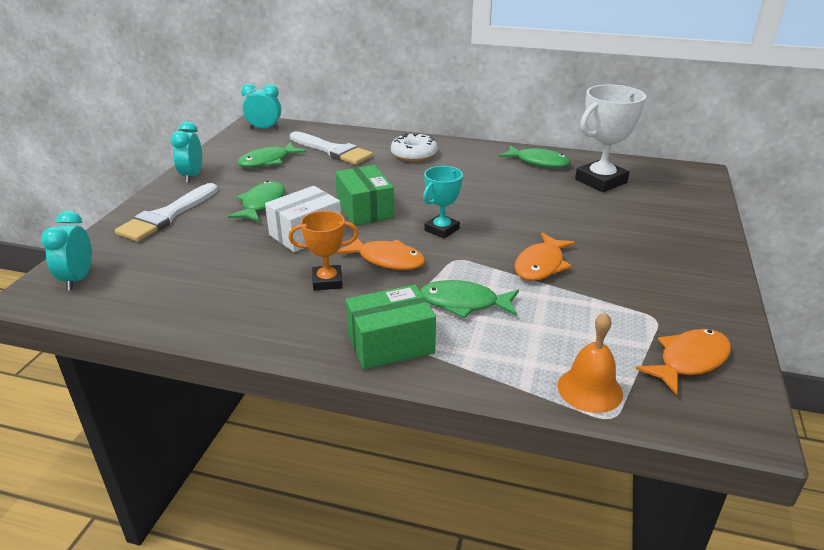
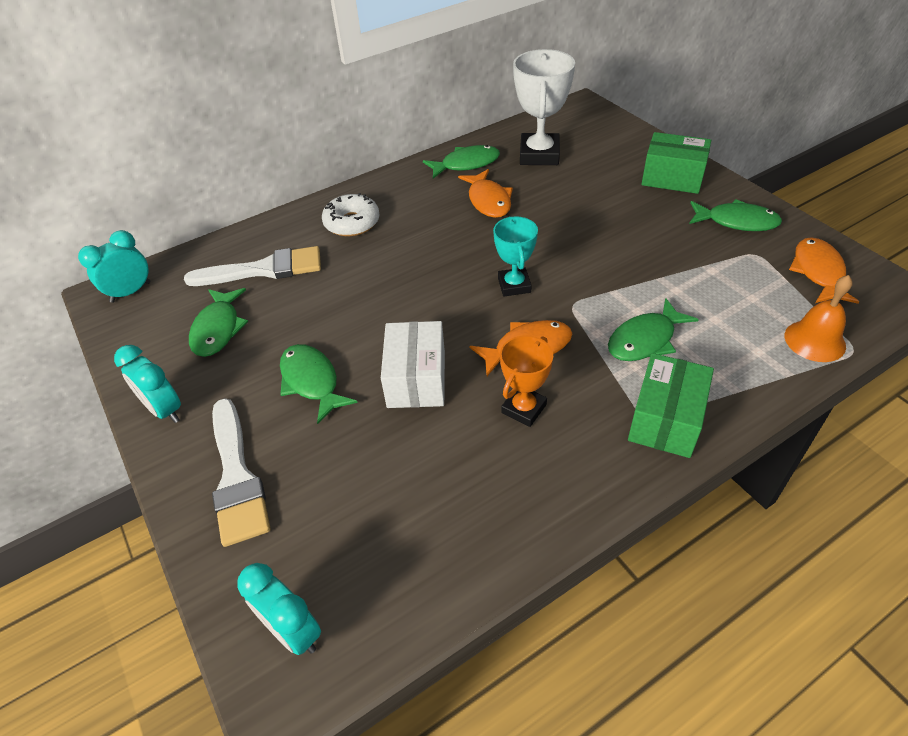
camera: 45 degrees left, 15 degrees up
(365, 209) = (419, 313): green box -> green box (672, 178)
(541, 265) = (631, 264): orange fish -> orange fish (488, 201)
(682, 293) = (736, 222): none -> green fish

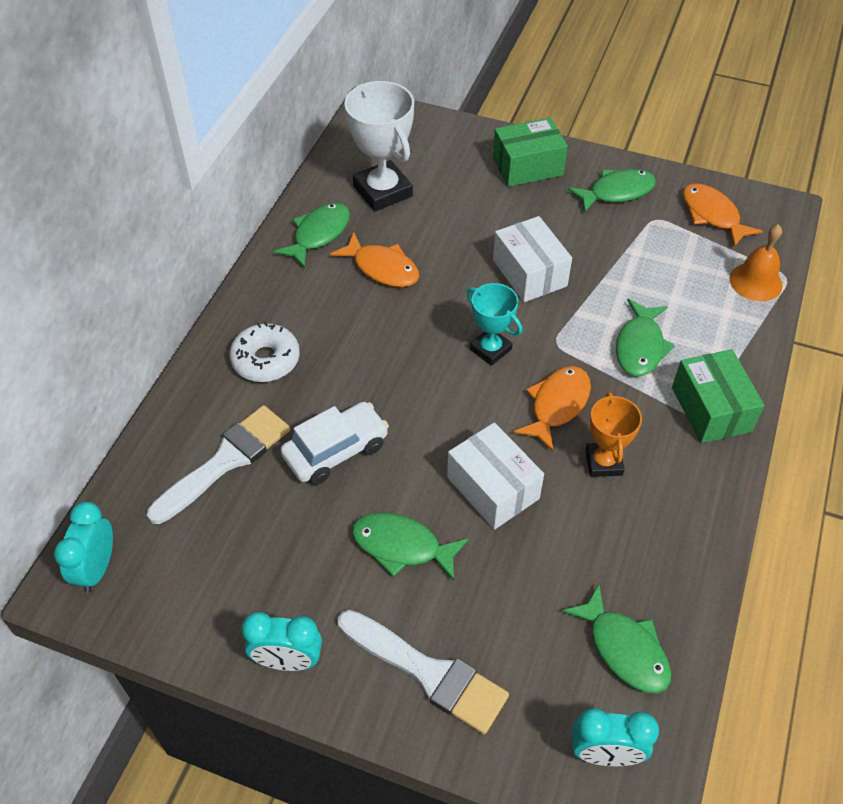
camera: 40 degrees left, 5 degrees up
(218, 329) = (249, 550): green fish -> green fish (624, 648)
(335, 298) = (336, 451): none -> white car
(600, 248) = (529, 273): none -> white box

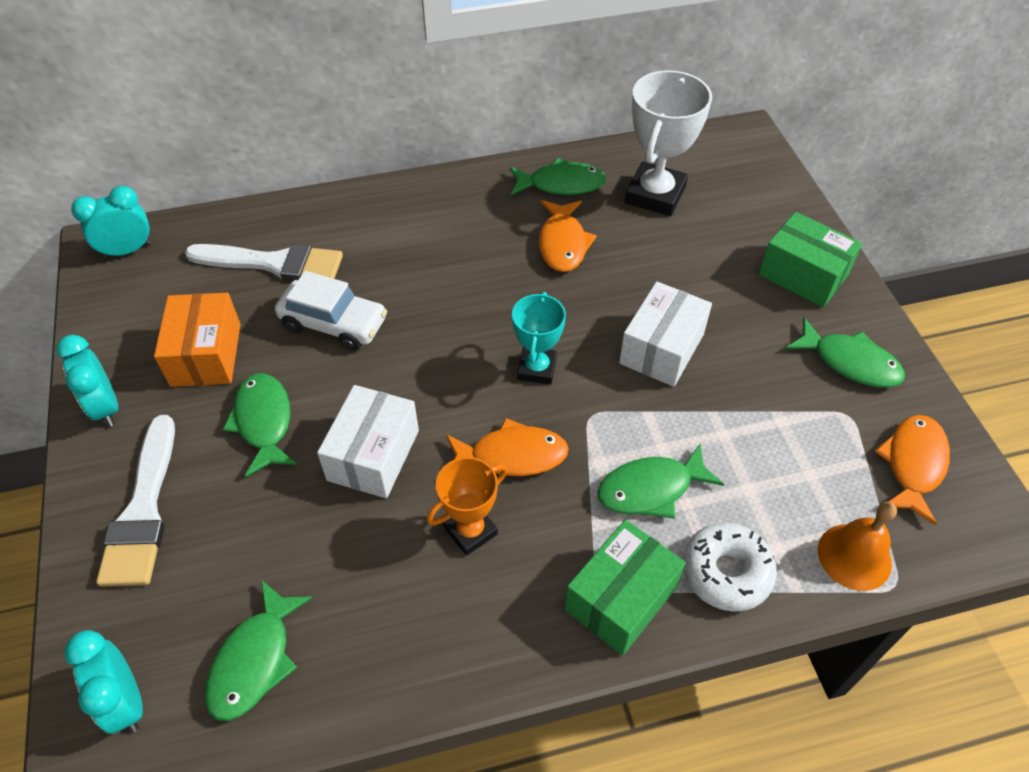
camera: 55 degrees right, 0 degrees up
(266, 360) = (394, 229): white donut -> white donut (726, 572)
(291, 557) = (206, 354): none -> orange box

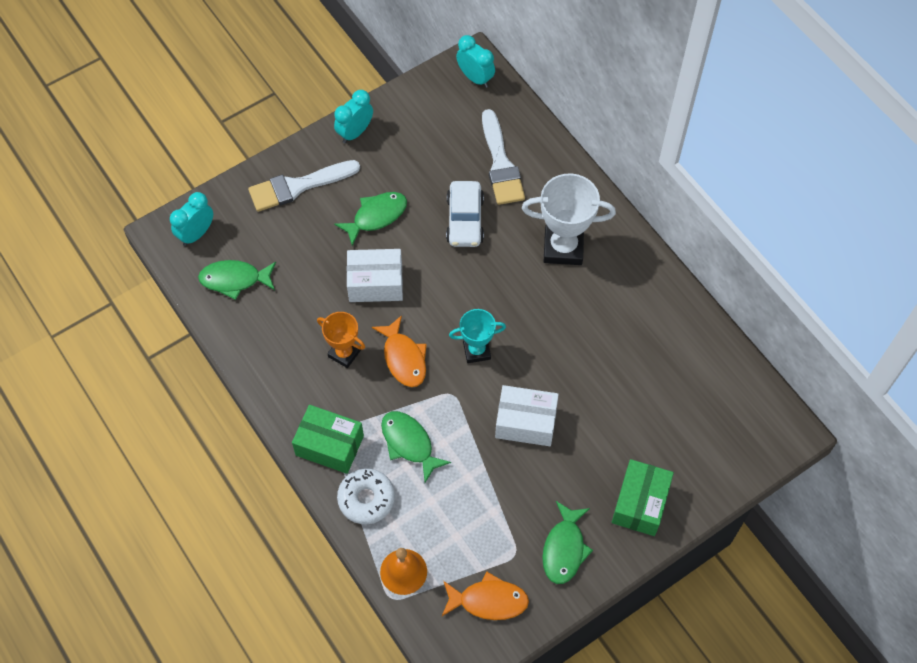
camera: 70 degrees right, 10 degrees up
(206, 354) = (412, 163): orange box -> none
(561, 184) = (662, 311): green fish -> none
(563, 243) = (599, 332): orange fish -> none
(655, 195) = (681, 380): white trophy -> white trophy (563, 247)

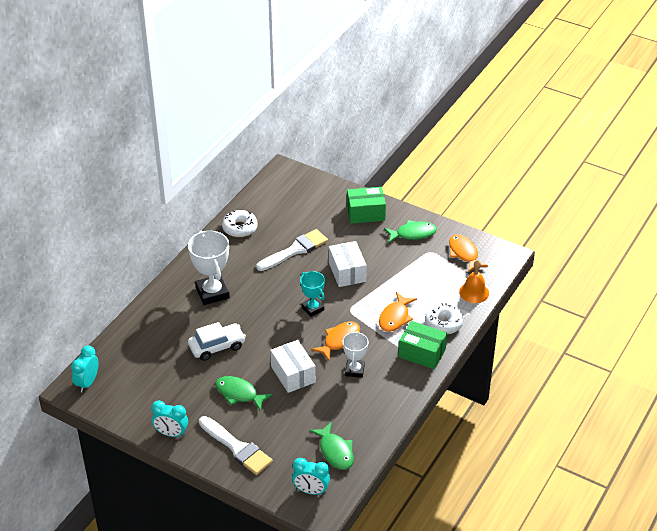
camera: 115 degrees left, 20 degrees down
(329, 445) = (422, 353): green box -> green box turned 60 degrees counterclockwise
(344, 353) = (354, 370): orange trophy -> white trophy
(409, 443) = (395, 317): green fish -> orange fish
(500, 164) = (160, 344): white brush -> white brush (295, 250)
(678, 324) = (240, 228): none -> white donut

